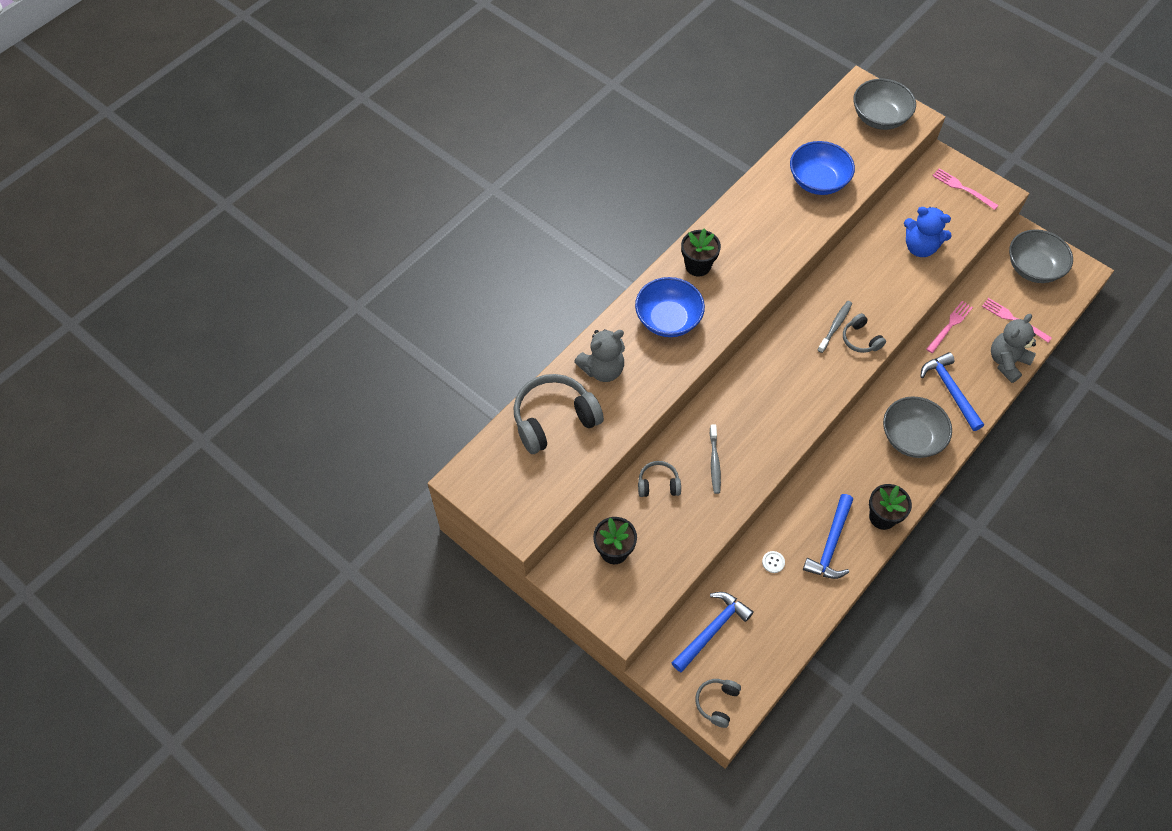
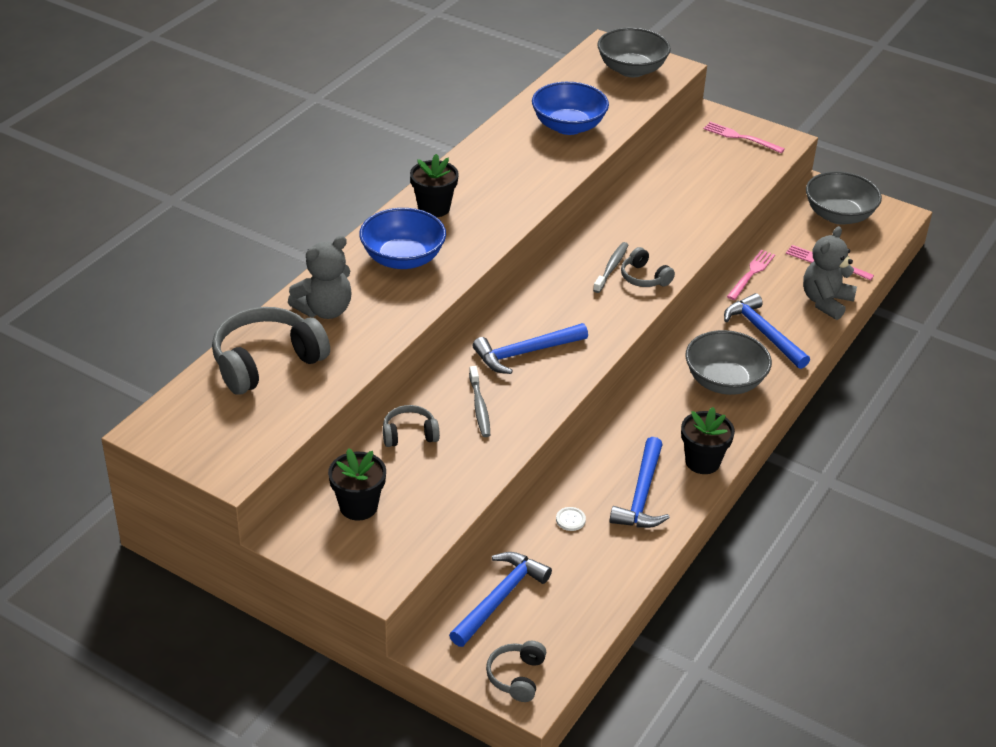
camera: 10 degrees left, 20 degrees down
(755, 410) = (524, 353): none -> blue hammer
(920, 247) = (700, 191): blue teddy bear -> none

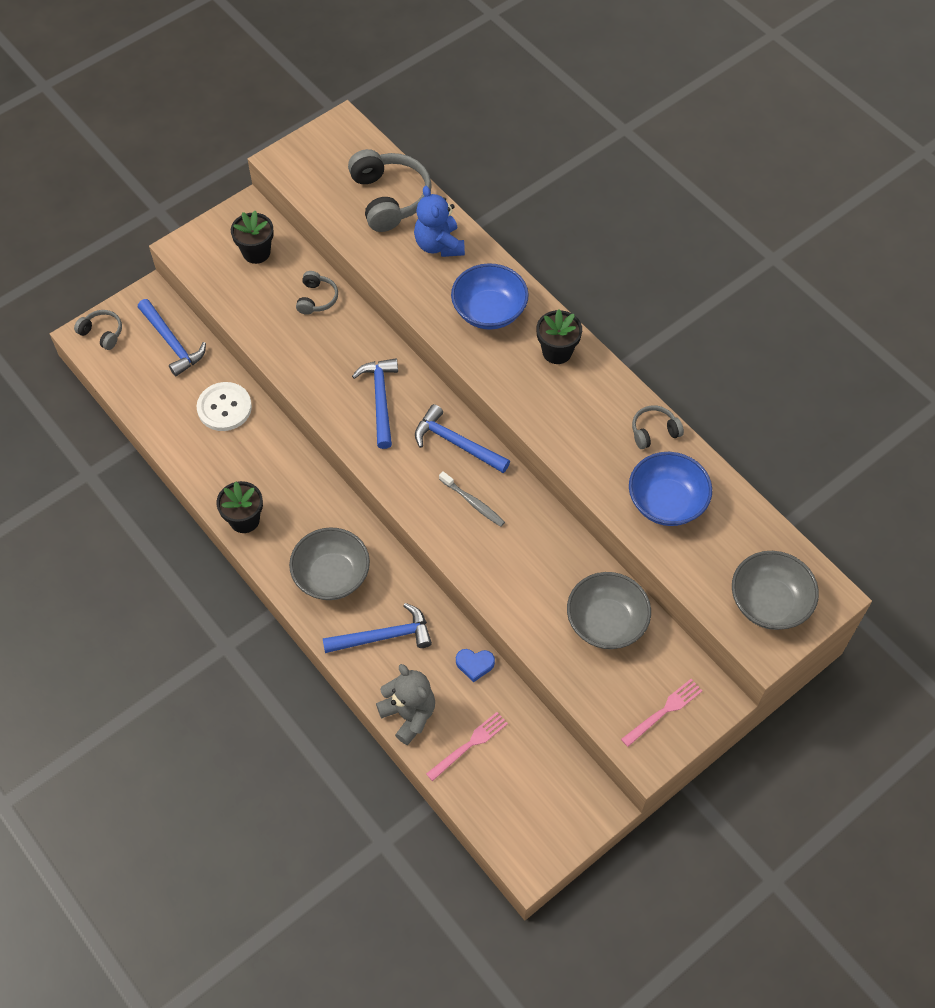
camera: 110 degrees right, 20 degrees up
(325, 310) = (439, 245): grey teddy bear -> blue teddy bear
(479, 407) = (328, 350): grey toothbrush -> none
(570, 520) = (224, 408): white button -> white button, size x2.31
(641, 495) = (228, 463): blue hammer -> blue hammer (456, 443)
(644, 278) = (449, 524): grey headphones -> grey headphones (654, 431)
(751, 273) = (474, 664): pink fork -> blue heart
(838, 215) = (545, 798): grey bowl -> grey bowl (606, 622)

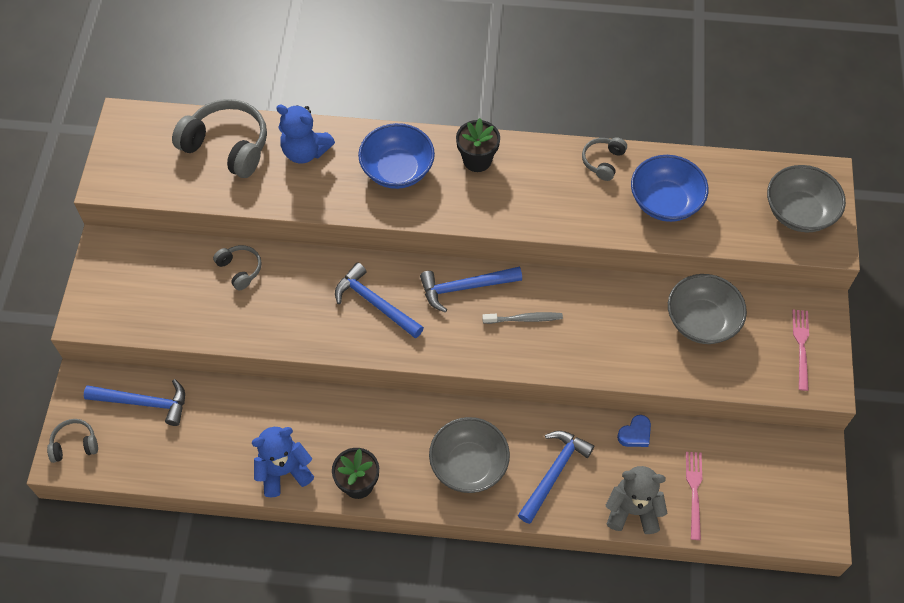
camera: 45 degrees left, 0 degrees up
(207, 467) = (284, 471): none -> blue teddy bear
(224, 408) = (245, 415): white button -> none
(256, 252) = (150, 273): black flower pot -> none

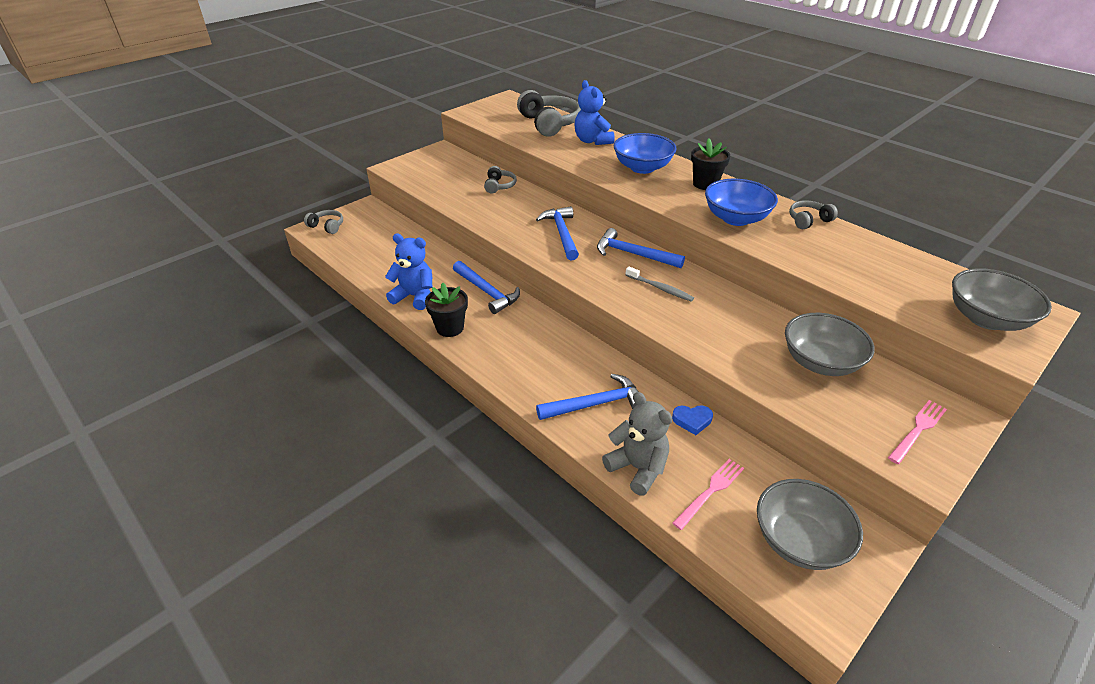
camera: 40 degrees right, 20 degrees down
(144, 403) = (384, 229): blue hammer -> blue hammer (487, 292)
(469, 465) = (536, 361): grey bowl -> grey bowl (799, 541)
(665, 202) = (845, 259): blue bowl -> blue bowl (736, 218)

